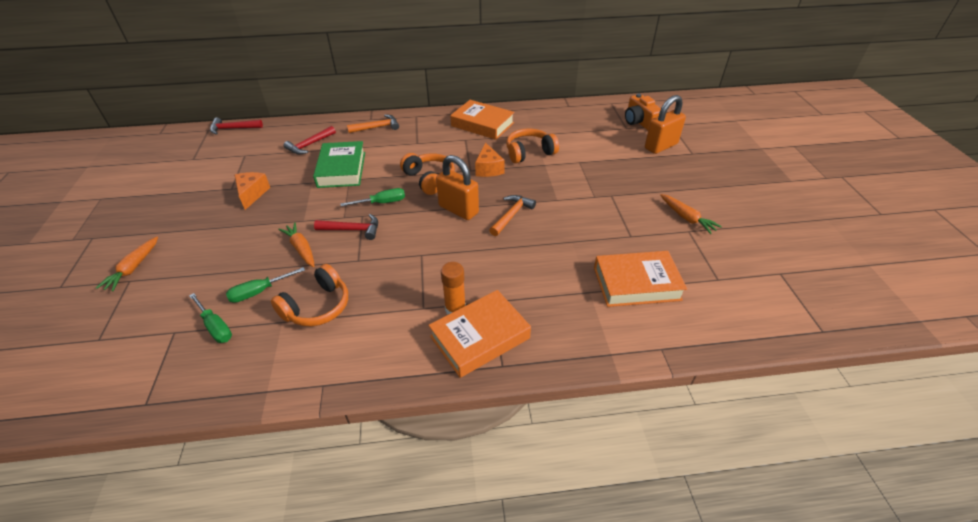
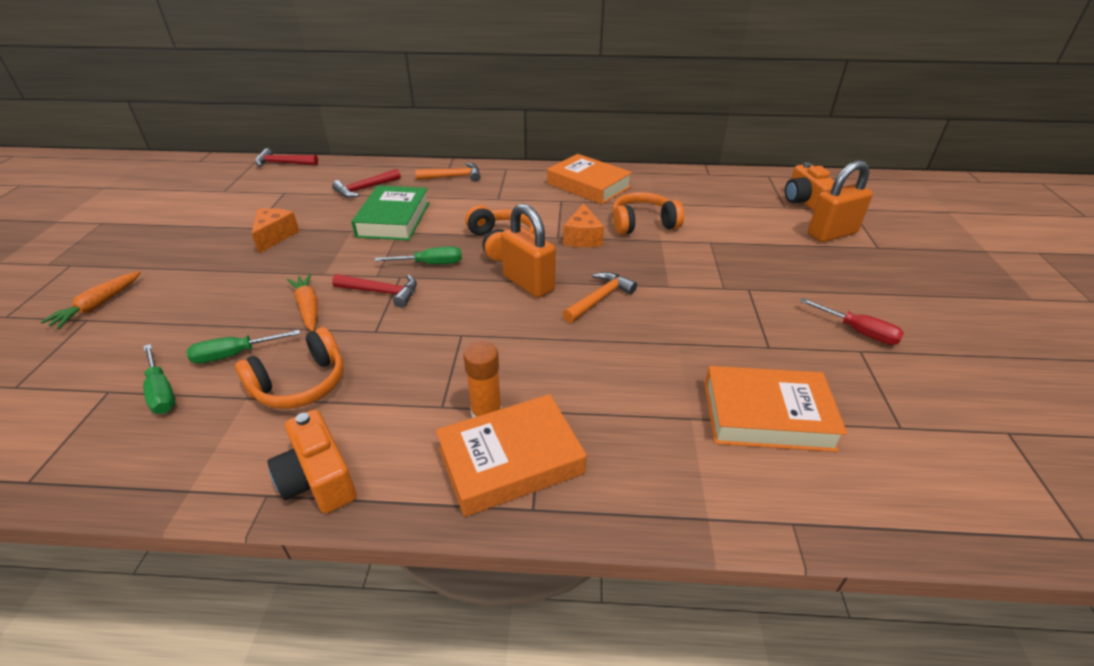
camera: 10 degrees right, 5 degrees down
(354, 369) = (318, 479): none -> orange camera
(686, 218) = (859, 332): orange carrot -> red screwdriver

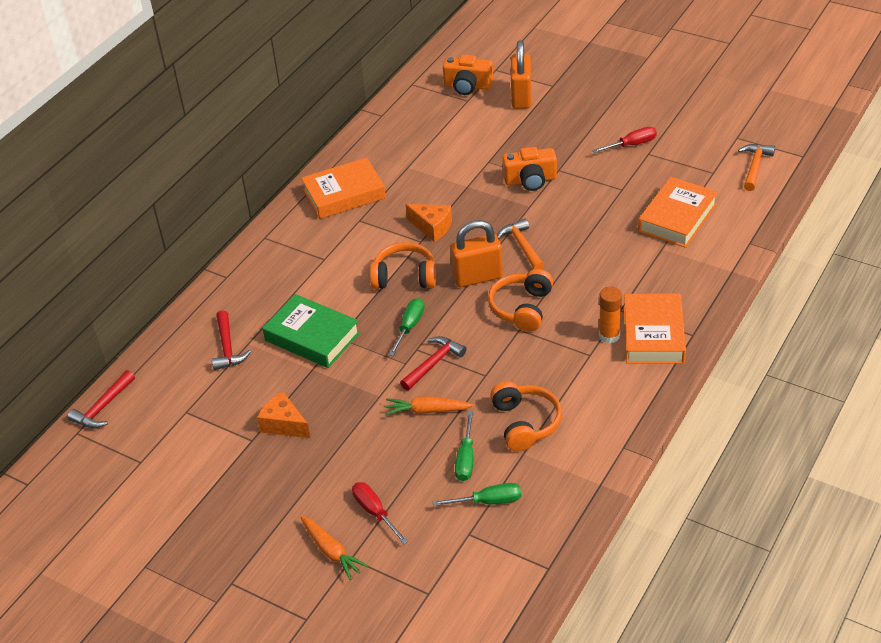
camera: 60 degrees left, 5 degrees up
(153, 316) = (374, 512): none -> red screwdriver
(318, 479) = (622, 422): orange camera -> orange camera (530, 180)
(453, 177) = (253, 278): orange hammer -> orange hammer (755, 167)
(643, 224) = (436, 186): orange headphones -> orange headphones (522, 308)

